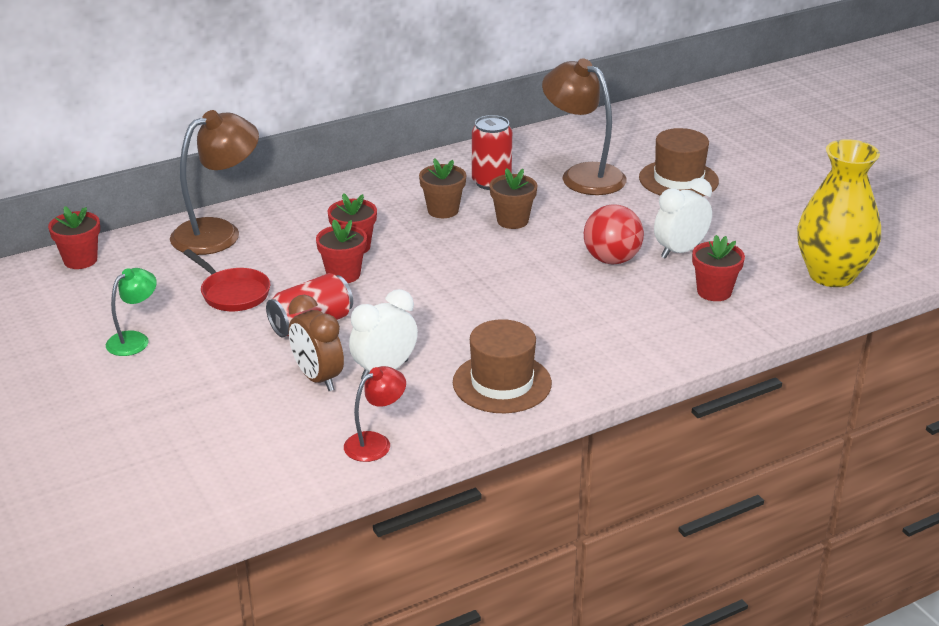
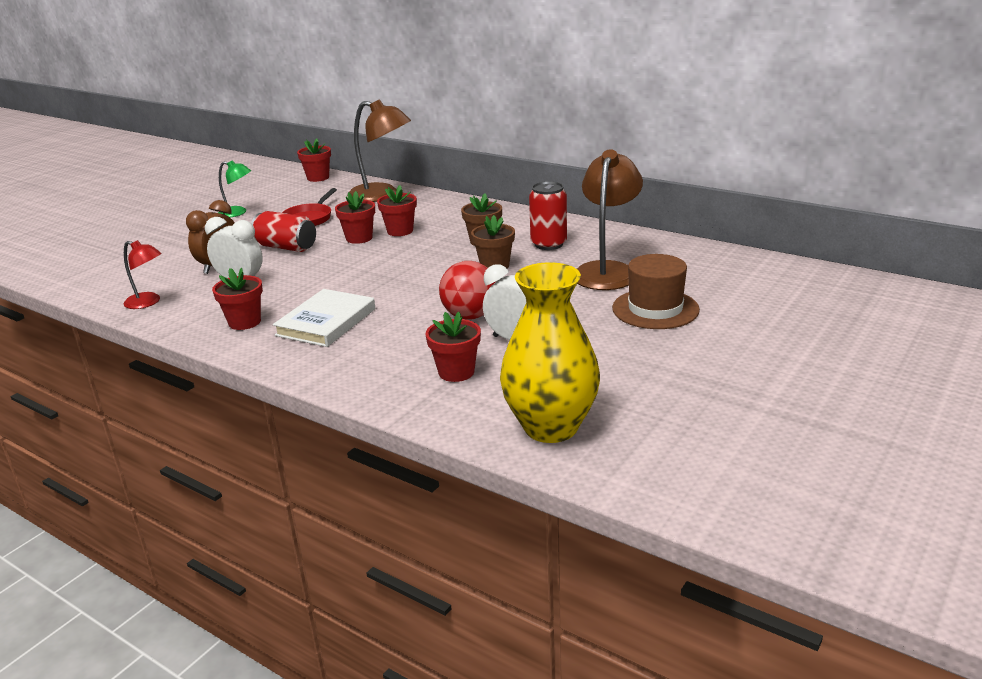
camera: 65 degrees right, 5 degrees down
(502, 383) = (244, 322): brown hat -> red flower pot
(550, 335) = (326, 322): none -> white book

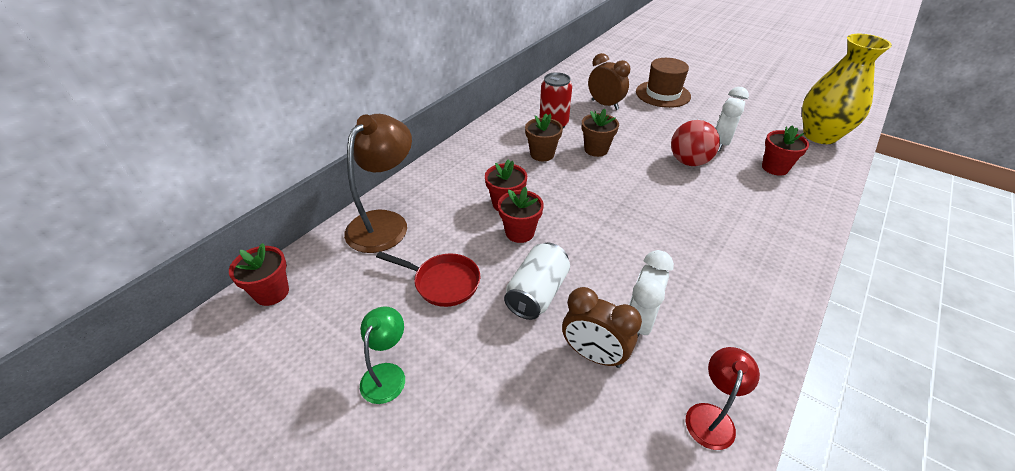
camera: 90 degrees left, 15 degrees up
(244, 322) = (737, 300): red flower pot -> none
(286, 247) = (537, 293): red can -> white can
(326, 322) = (720, 239): white book -> none
(607, 271) = (605, 105): brown lamp -> brown clock

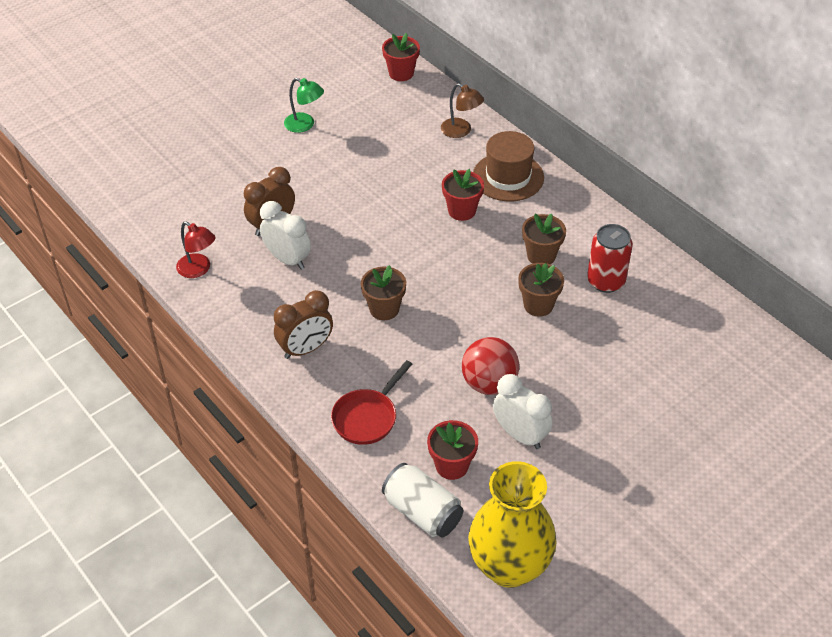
camera: 105 degrees right, 5 degrees up
(385, 223) = (461, 131): brown lamp -> brown lamp, size x0.55
(443, 282) = (375, 158): red pan -> red pan (367, 417)
(519, 232) = (417, 212): red flower pot -> none
(537, 293) = (342, 208): white can -> white can (422, 512)
(605, 105) = (647, 347): brown clock -> brown clock (306, 349)
(657, 230) = (384, 309): none -> brown flower pot
(662, 94) = (668, 426): brown hat -> brown hat (508, 177)

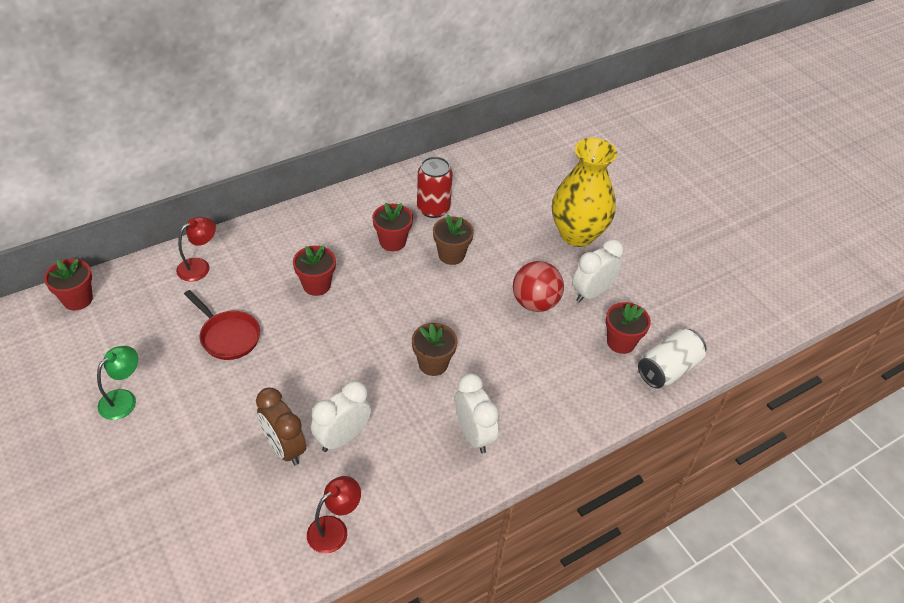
camera: 85 degrees left, 0 degrees up
(306, 349) = (473, 434): brown clock -> white clock
(367, 417) = (564, 394): red pan -> red pan (228, 336)
(461, 131) = (199, 266): brown lamp -> red lamp
(508, 177) = (281, 244): brown hat -> none
(509, 566) = (717, 323): yellow vase -> yellow vase (577, 234)
(541, 256) = (392, 242): brown flower pot -> red flower pot

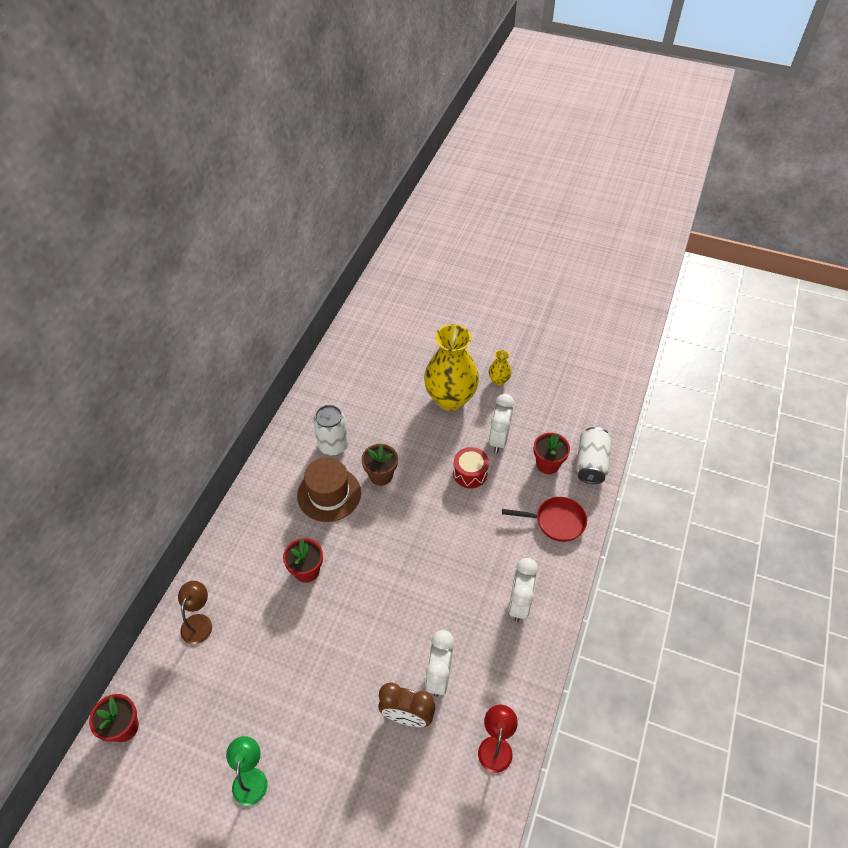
camera: 35 degrees left, 5 degrees up
(199, 266) = (199, 622): red lamp -> brown lamp
(228, 336) = (280, 663): red pan -> red pan (556, 521)
(392, 242) = (329, 494): red flower pot -> brown hat
(433, 209) = (333, 445): red can -> white can
(433, 364) = (446, 571): brown flower pot -> none
(473, 434) = (519, 603): white clock -> white clock turned 105 degrees counterclockwise
(535, 303) = (470, 473): red ball -> red drum
(641, 246) = (498, 380): none -> yellow vase

